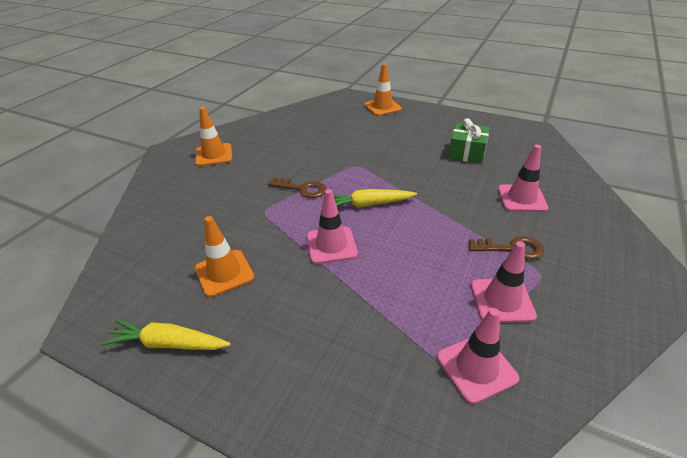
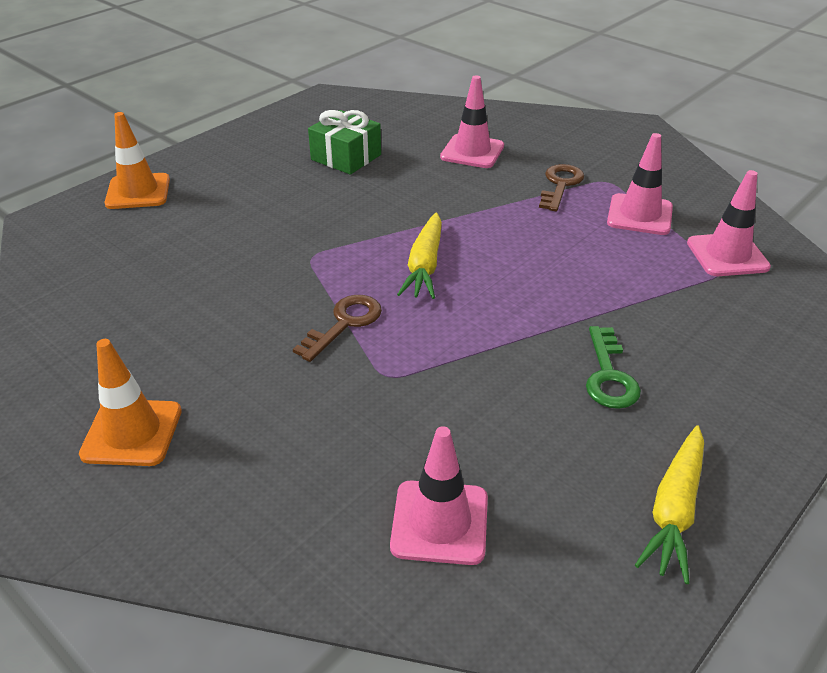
camera: 75 degrees left, 0 degrees up
(224, 273) = (533, 437): orange traffic cone -> none
(286, 301) = (609, 376): none -> green key
(331, 245) = (505, 316): pink traffic cone -> pink traffic cone (440, 522)

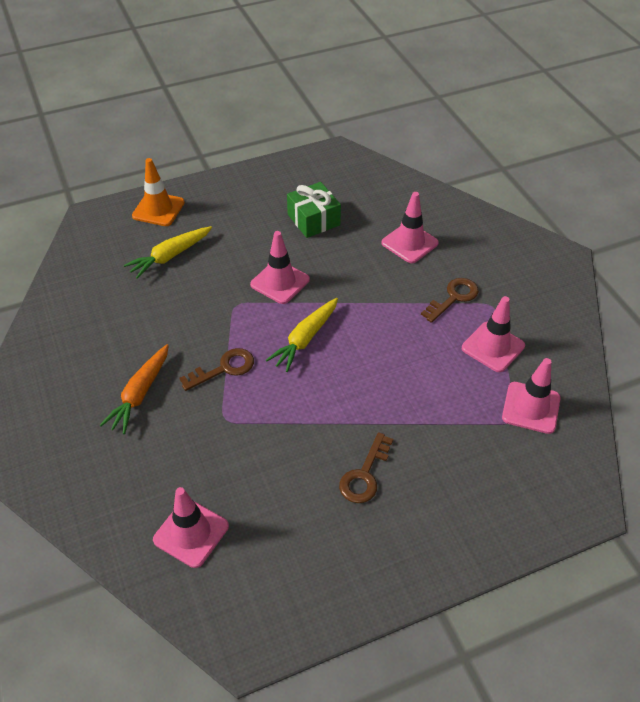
camera: 25 degrees right, 10 degrees up
(132, 432) = (61, 403): orange traffic cone -> none
(247, 385) = (140, 394): none -> orange carrot
(350, 221) = (280, 282): none -> pink traffic cone
(609, 376) = (364, 475): green key -> brown key
(674, 510) = (332, 585): yellow carrot -> yellow carrot (170, 256)

